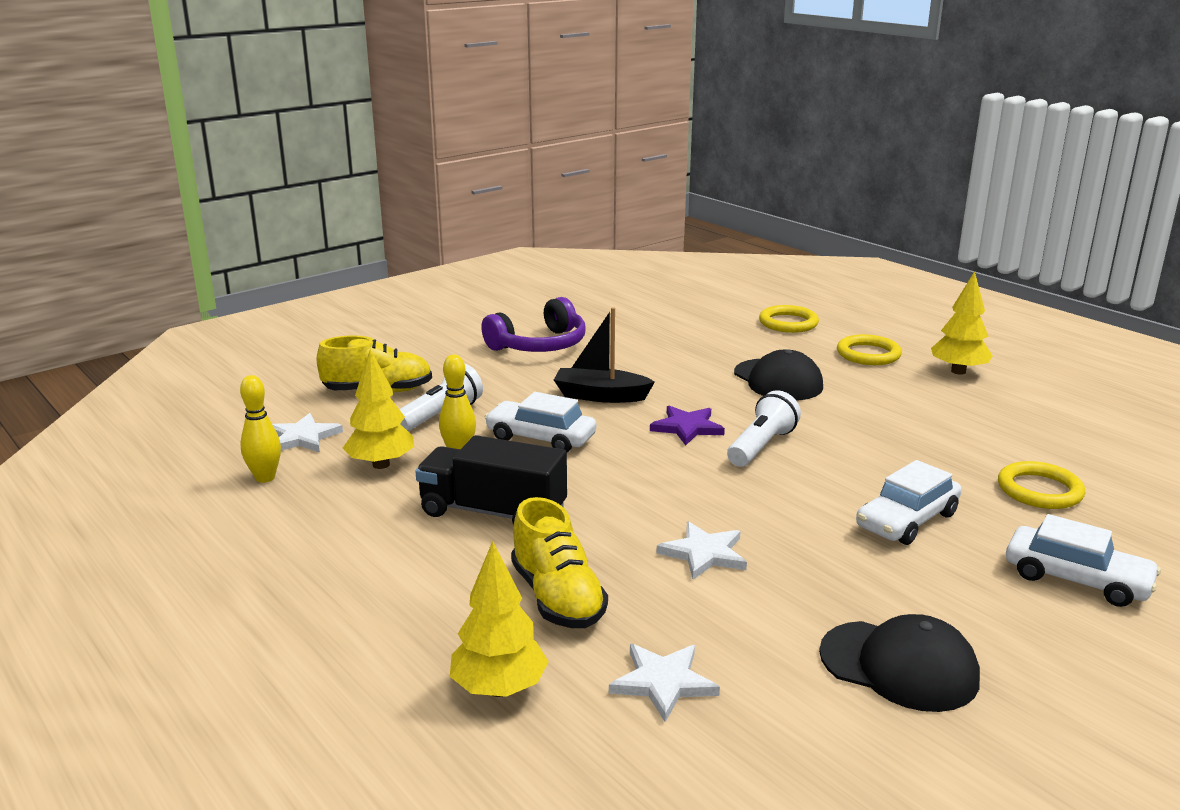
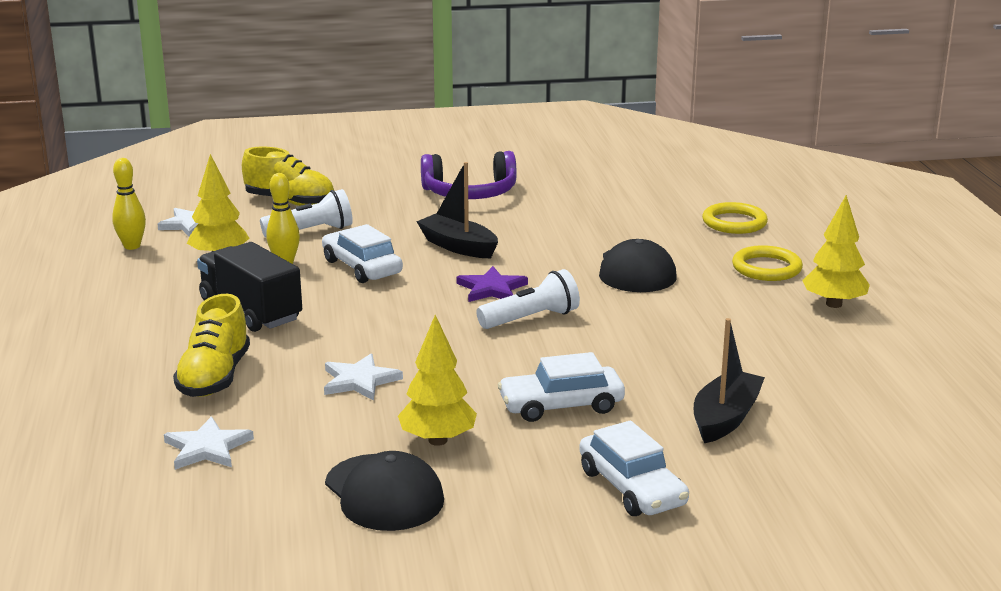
camera: 30 degrees right, 0 degrees up
(499, 689) = (102, 417): yellow tree -> yellow tree (437, 440)
(1039, 490) = (725, 418): yellow ring -> black boat

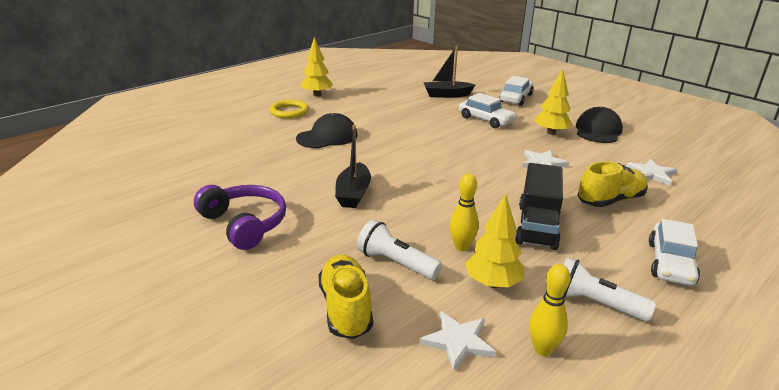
camera: 125 degrees left, 5 degrees up
(362, 267) = (427, 214): white car -> white car (670, 263)
(492, 289) = (400, 165): purple star -> none
(531, 319) = (420, 145): white flashlight -> white flashlight (595, 304)
(734, 222) = (228, 129): yellow ring -> none

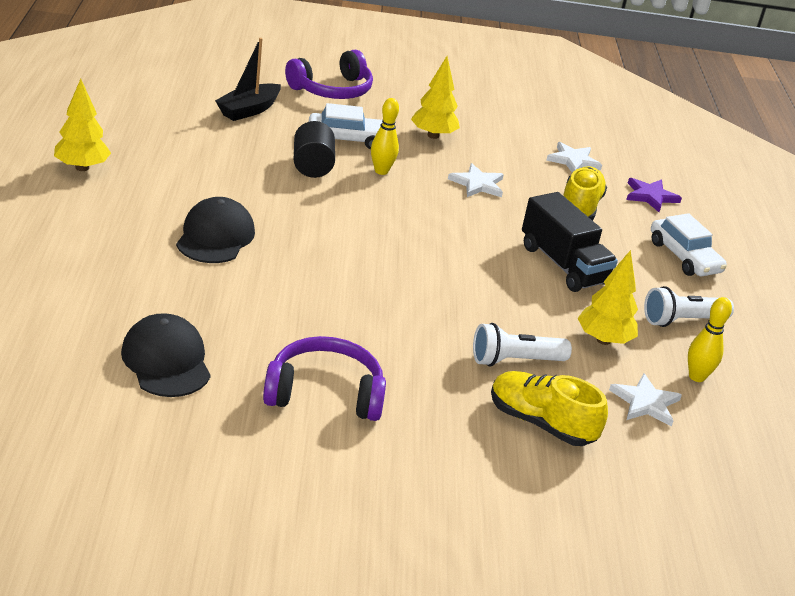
camera: 50 degrees left, 5 degrees up
(289, 112) = (96, 213): yellow ring -> none
(353, 193) = (367, 303): black boat -> none
(440, 125) = (312, 166): none -> black cylinder
(461, 247) = (539, 317): yellow bowling pin -> yellow bowling pin (381, 171)
(516, 98) = (332, 90): white car -> purple headphones
(598, 130) = (469, 116): black cap -> black cap (166, 361)
(697, 215) = (650, 196): none -> purple star

